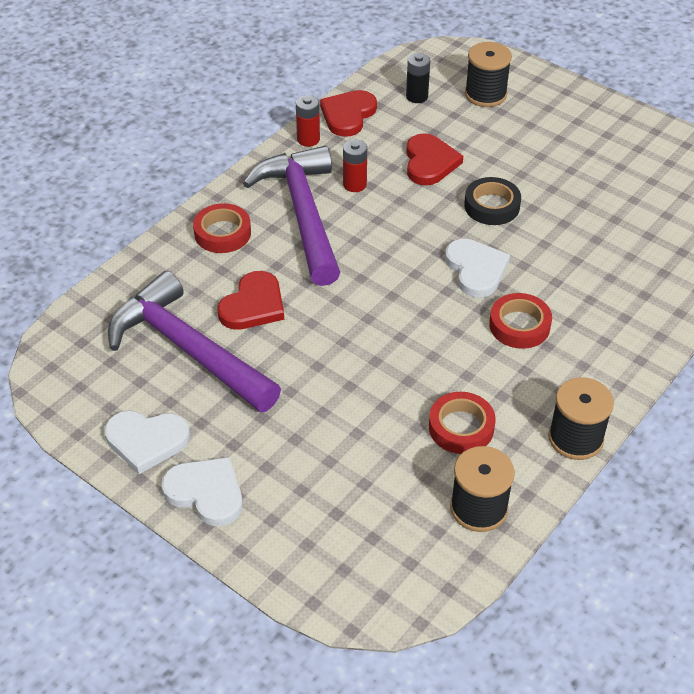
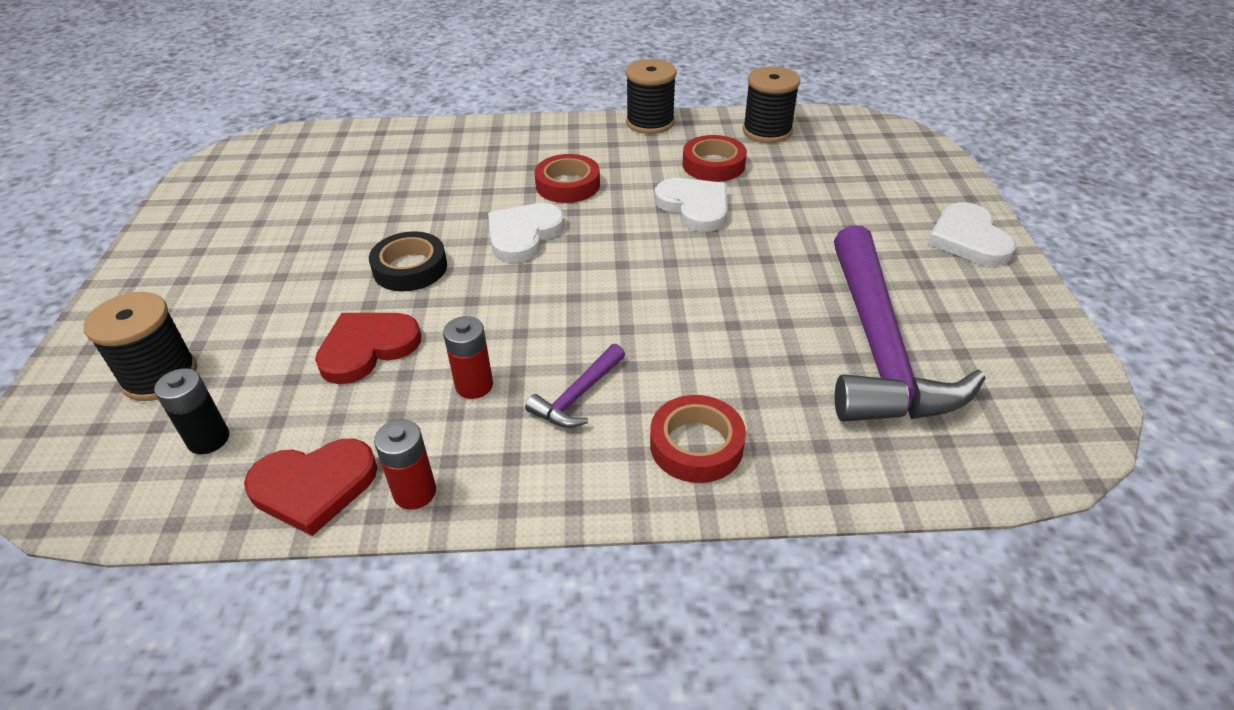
camera: 130 degrees left, 5 degrees down
(146, 441) = (996, 301): white heart -> white heart (694, 207)
(253, 305) = (761, 342): red heart -> none
(303, 214) = (578, 396): purple hammer -> purple hammer, size x0.42

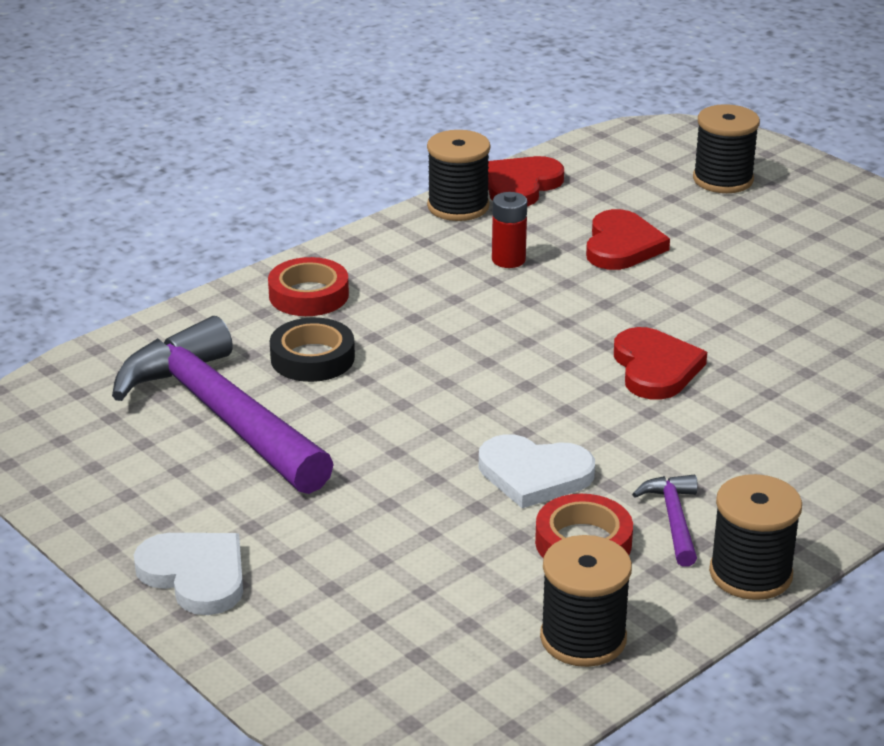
camera: 140 degrees right, 10 degrees down
(208, 439) = (624, 174): black battery -> none
(410, 268) = (698, 300): black tape -> black tape (312, 358)
(415, 492) = (458, 206): red battery -> black spool
(523, 235) = (655, 368): white heart -> red heart
(568, 185) = (701, 436): red tape -> none
(578, 396) = (426, 285): purple hammer -> purple hammer (673, 520)

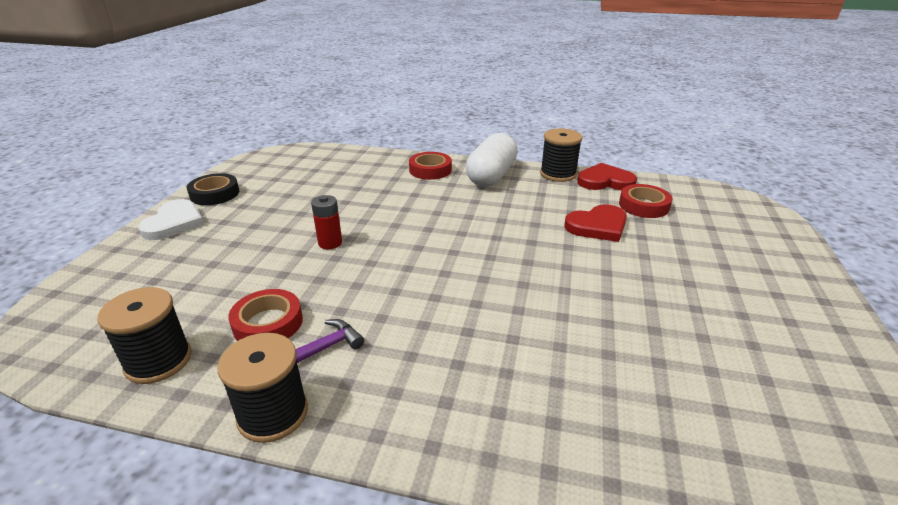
camera: 55 degrees right, 0 degrees up
(221, 415) = (310, 186): purple hammer -> none
(312, 358) = (379, 188): black tape -> black tape (215, 194)
(396, 256) = (491, 176): none -> white capsule
(508, 260) = (531, 201): red battery -> red battery (330, 243)
(534, 474) = (329, 280): white heart -> none
(612, 194) = (643, 206): none -> red tape
(655, 368) = (485, 282): red heart -> none
(723, 179) = (726, 232): black spool -> none

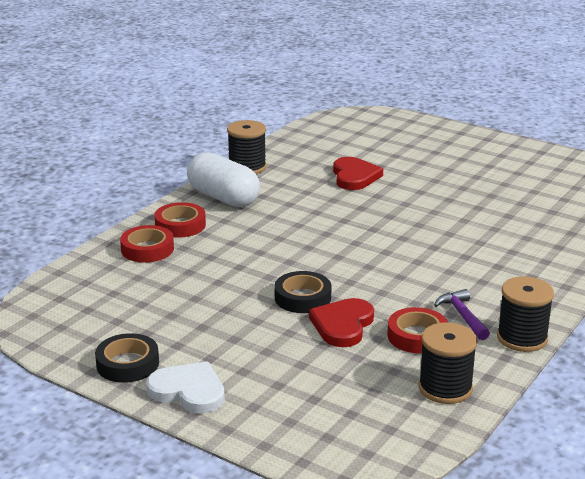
camera: 70 degrees left, 5 degrees down
(330, 243) = (302, 298): red battery -> black tape
(605, 181) = (279, 152): red heart -> red heart (342, 325)
(643, 206) = (335, 151): red tape -> red tape (147, 249)

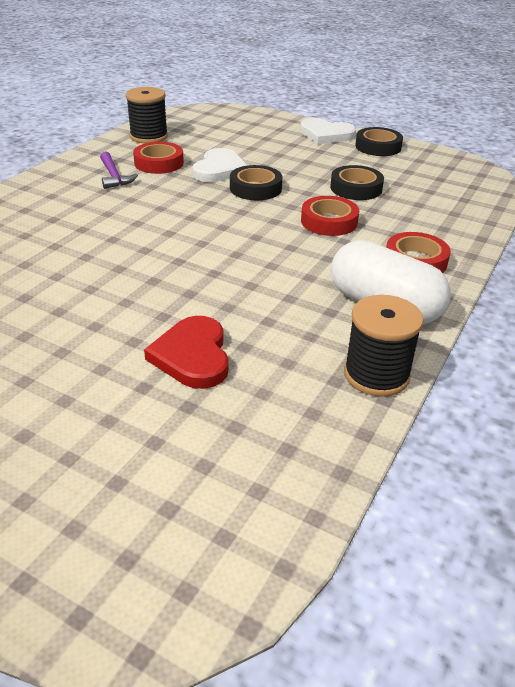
camera: 175 degrees right, 10 degrees up
(147, 249) = (431, 231): red tape -> red tape (329, 221)
(192, 296) = (356, 188): none -> black tape
(342, 325) = (219, 169): red heart -> white heart
(522, 338) = (73, 162): black spool -> none

